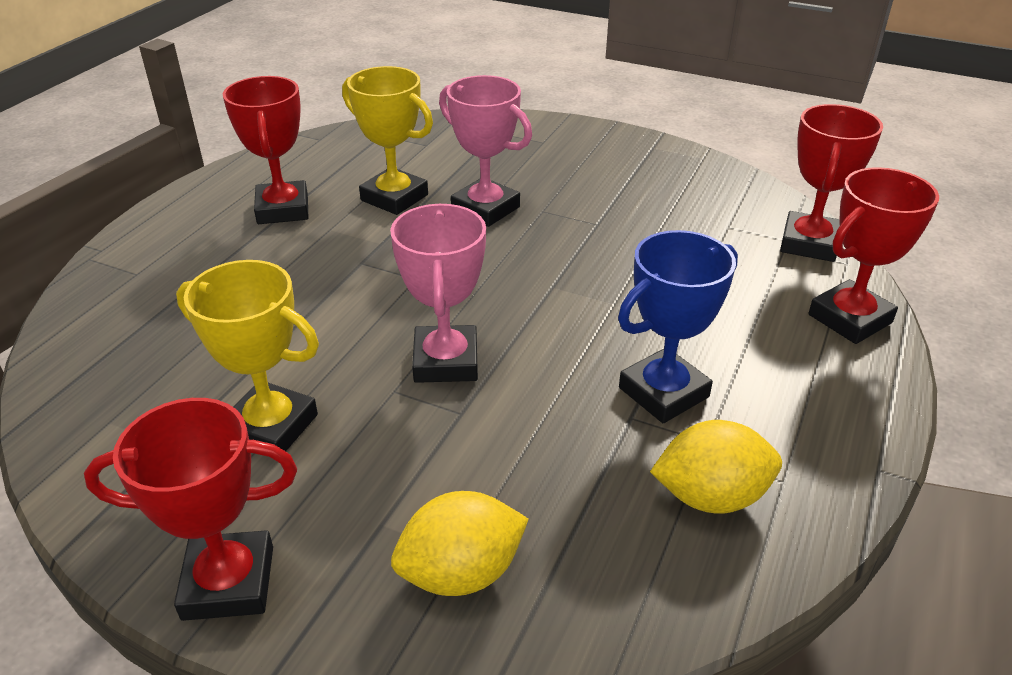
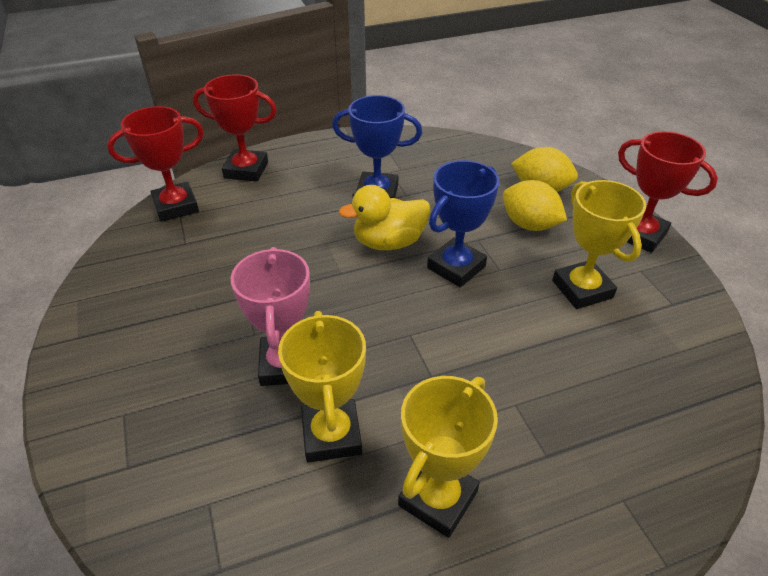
camera: 135 degrees left, 5 degrees up
(283, 209) = (438, 498): red trophy -> yellow trophy
(445, 361) = (456, 267): pink trophy -> blue trophy
(554, 342) = (389, 242): none -> yellow duck
(711, 496) = (419, 159): yellow lemon -> yellow lemon (529, 225)

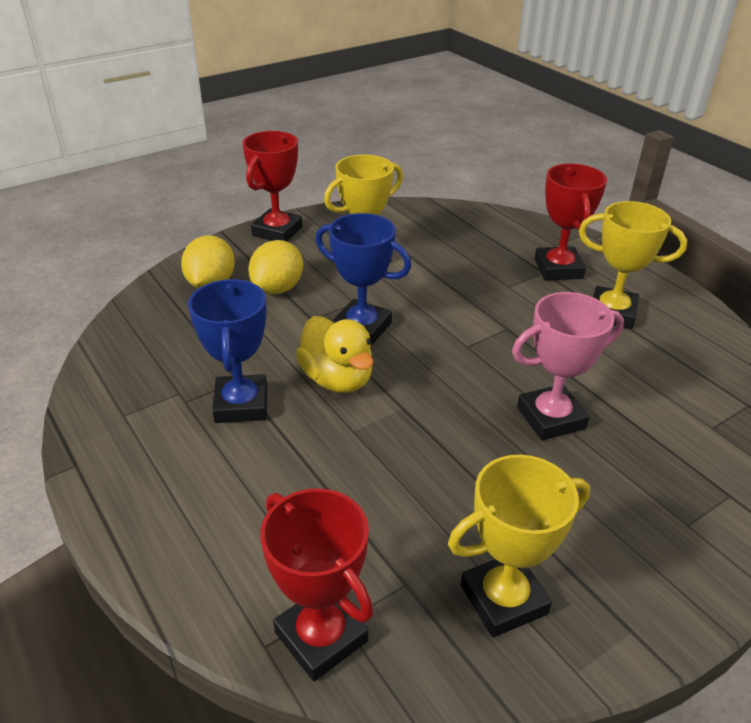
camera: 105 degrees left, 5 degrees down
(246, 170) = (197, 571): red trophy -> red trophy (558, 269)
(331, 435) = (602, 372): yellow trophy -> yellow trophy (503, 599)

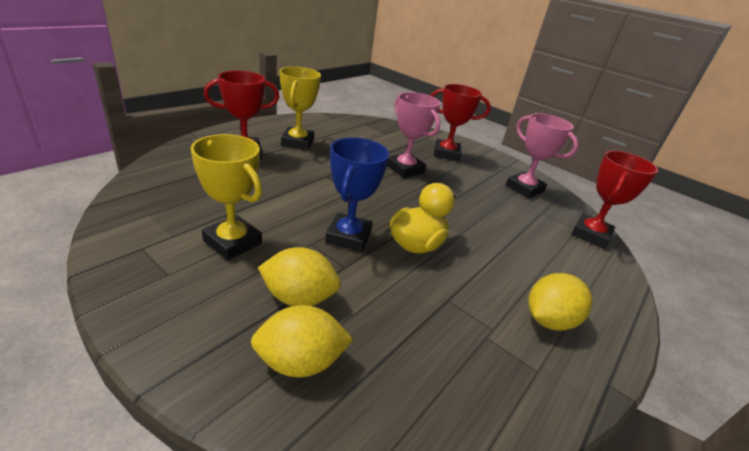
camera: 110 degrees left, 5 degrees down
(172, 455) = (548, 320): none -> yellow lemon
(241, 404) = (473, 291): blue trophy -> none
(277, 231) = (157, 321): red trophy -> red trophy (446, 154)
(503, 599) = (524, 188): yellow trophy -> pink trophy

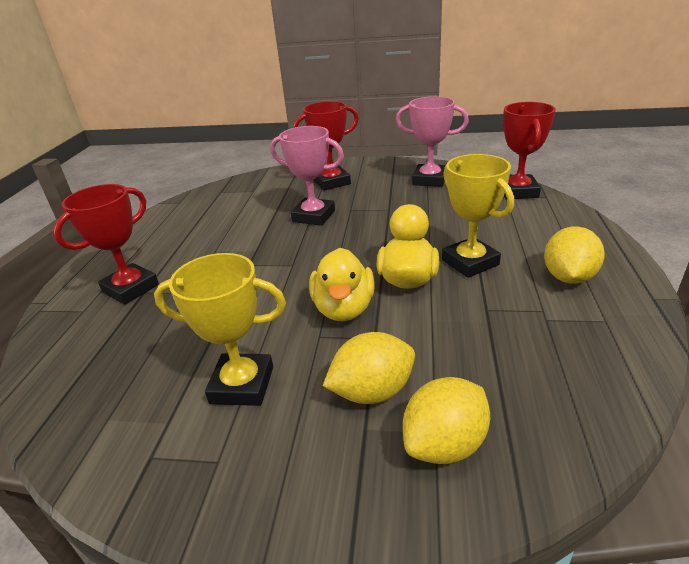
camera: 25 degrees left, 0 degrees up
(298, 142) = (175, 246): yellow trophy -> yellow trophy (470, 262)
(348, 237) = (344, 308): blue trophy -> yellow duck

